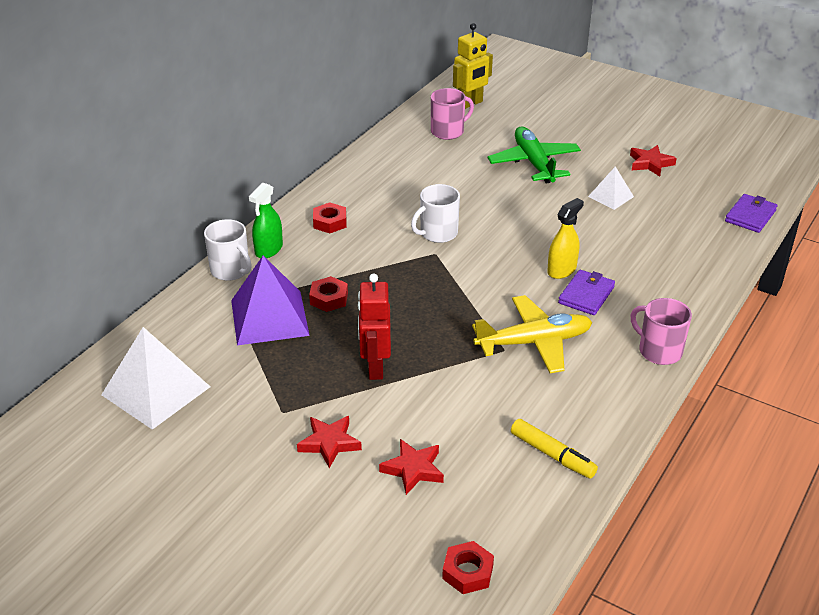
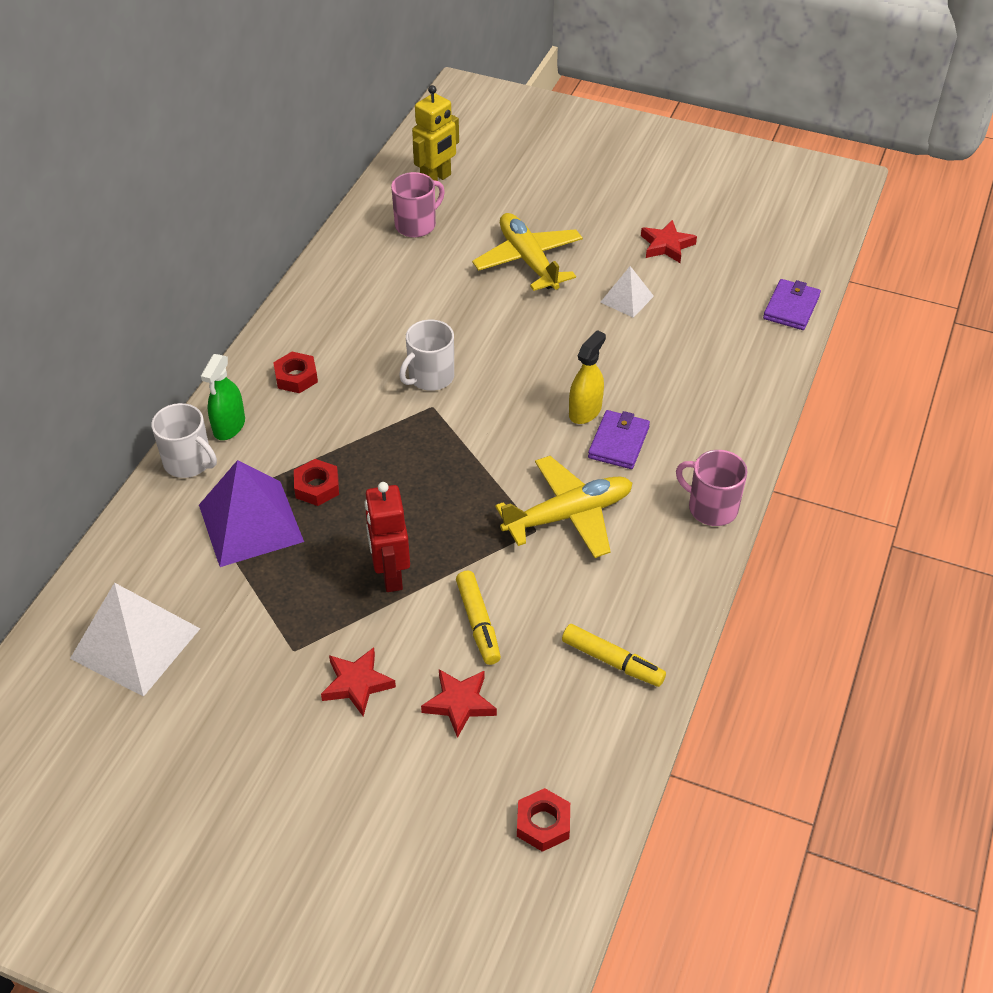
camera: 10 degrees left, 10 degrees up
(441, 411) = (478, 623): none -> yellow marker
(533, 163) = (528, 260): green plane -> yellow plane

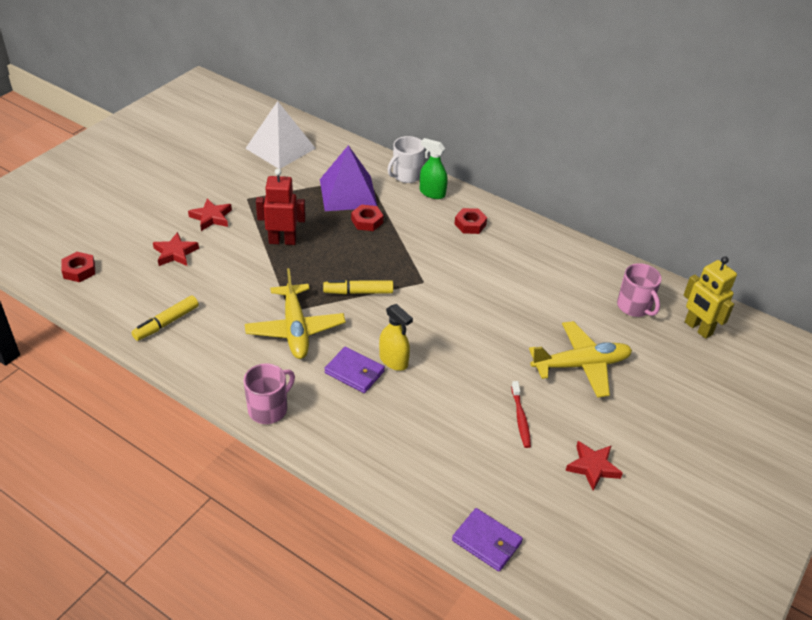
camera: 100 degrees right, 5 degrees down
(430, 377) = (453, 285): white mug -> none
(478, 623) = (228, 270): yellow marker -> yellow marker (358, 292)
(626, 299) = (520, 418): white pyramid -> red toothbrush

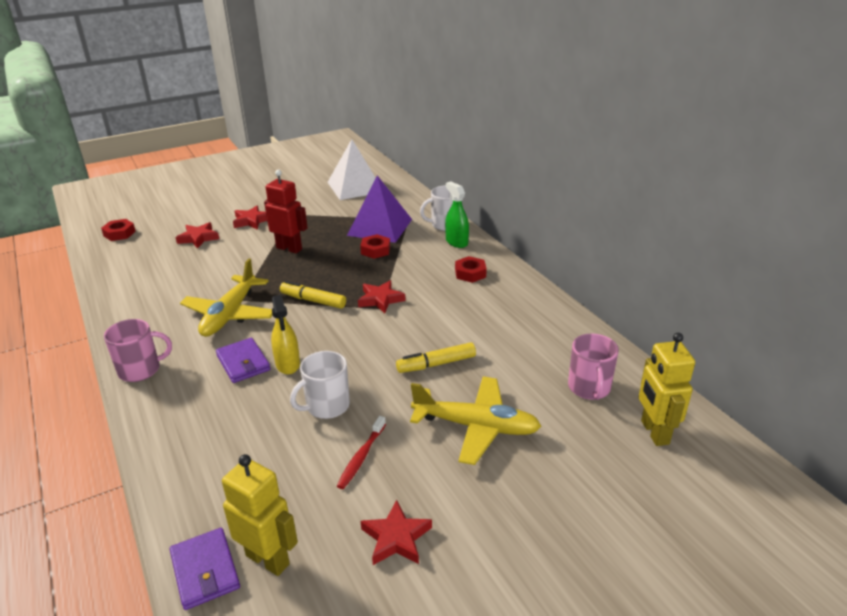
camera: 30 degrees right, 10 degrees down
(166, 323) = (137, 283): yellow marker -> yellow marker (436, 364)
(416, 273) = (380, 299): none -> red star
(459, 387) = (326, 406): none -> white mug
(522, 516) = (268, 559): none -> yellow robot

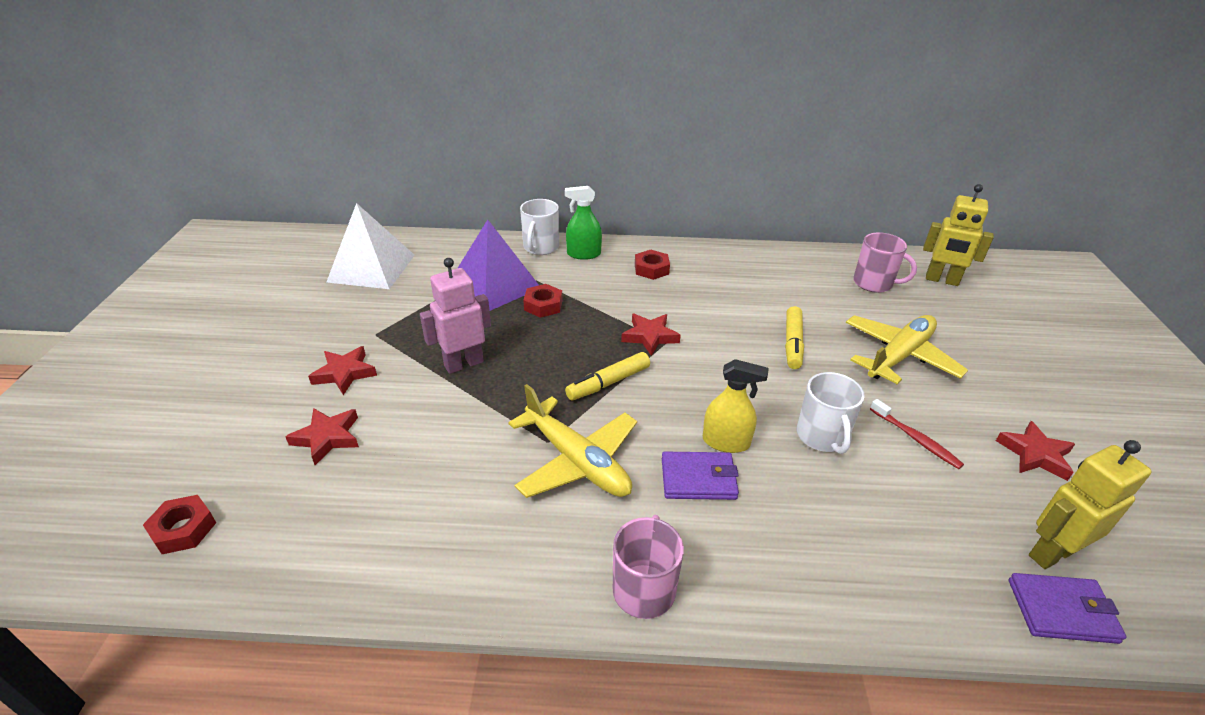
camera: 60 degrees left, 5 degrees up
(289, 248) = (463, 364): red robot -> pink robot

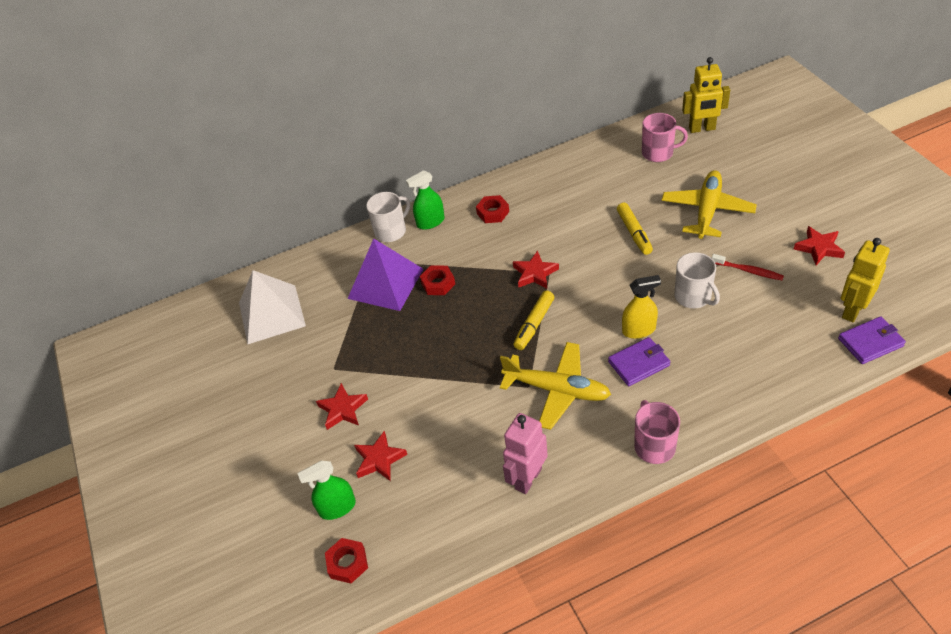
camera: 20 degrees left, 10 degrees up
(238, 464) = (337, 507): none -> green spray bottle
(463, 364) = (422, 359): pink robot -> pink robot (528, 478)
(540, 247) = (391, 231): white mug -> white mug turned 120 degrees counterclockwise

